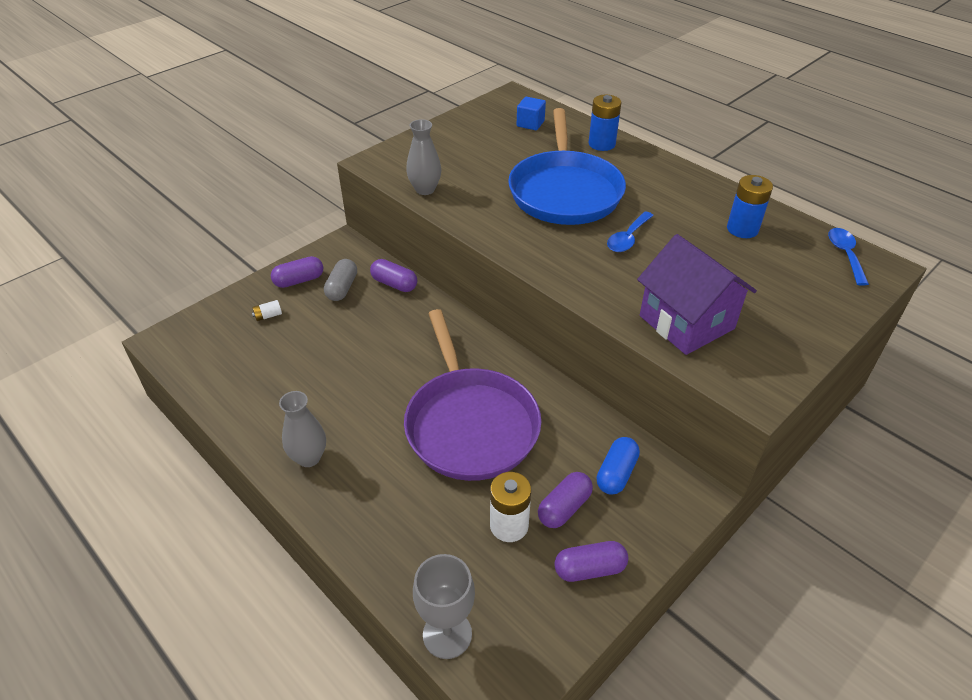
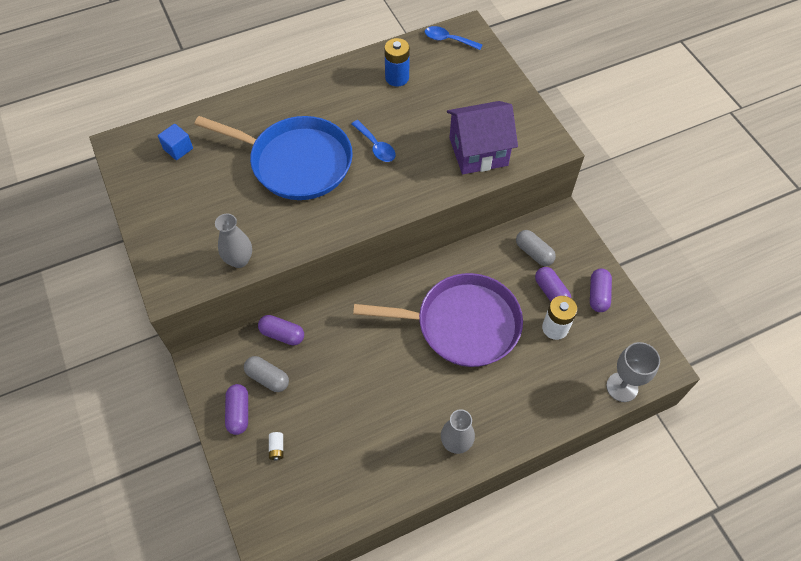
camera: 70 degrees left, 15 degrees up
(394, 284) = (282, 334): purple capsule -> purple capsule turned 60 degrees clockwise
(601, 144) = (241, 112): blue battery -> none
(616, 473) = (534, 253): blue capsule -> grey capsule

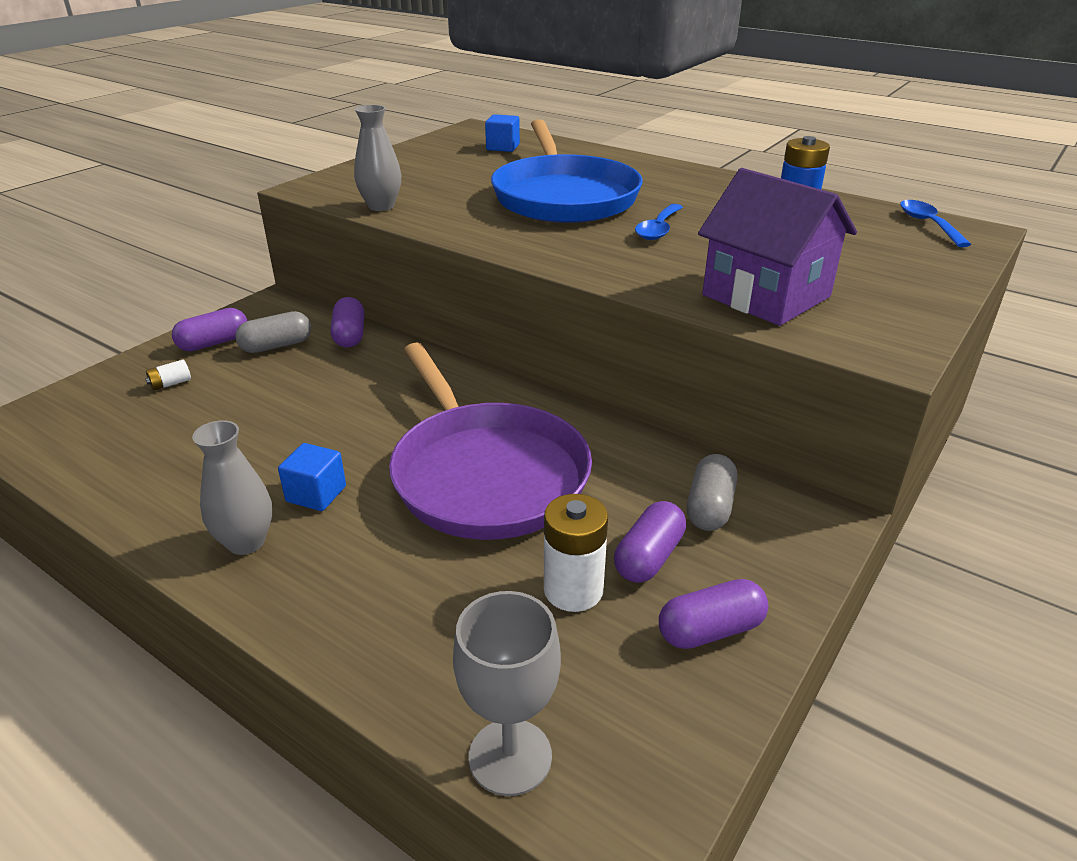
camera: 60 degrees right, 25 degrees down
(267, 378) = (276, 346): grey capsule -> grey capsule turned 60 degrees clockwise
(435, 402) = (316, 494): none -> blue cube

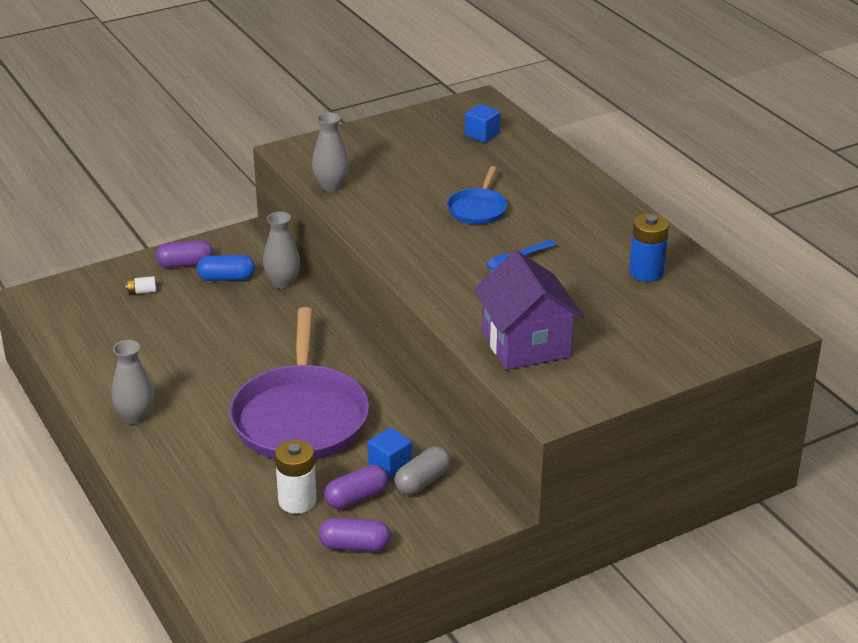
camera: 25 degrees right, 0 degrees up
(276, 346) = (226, 278): grey capsule -> blue capsule
(316, 494) = (190, 399): blue cube -> blue cube (390, 465)
(350, 335) = (282, 282): purple capsule -> grey vase
(510, 756) = (203, 565): grey goblet -> none
(564, 197) = (478, 209): blue pan -> blue pan, size x0.47
(928, 224) = (740, 313): blue spoon -> none

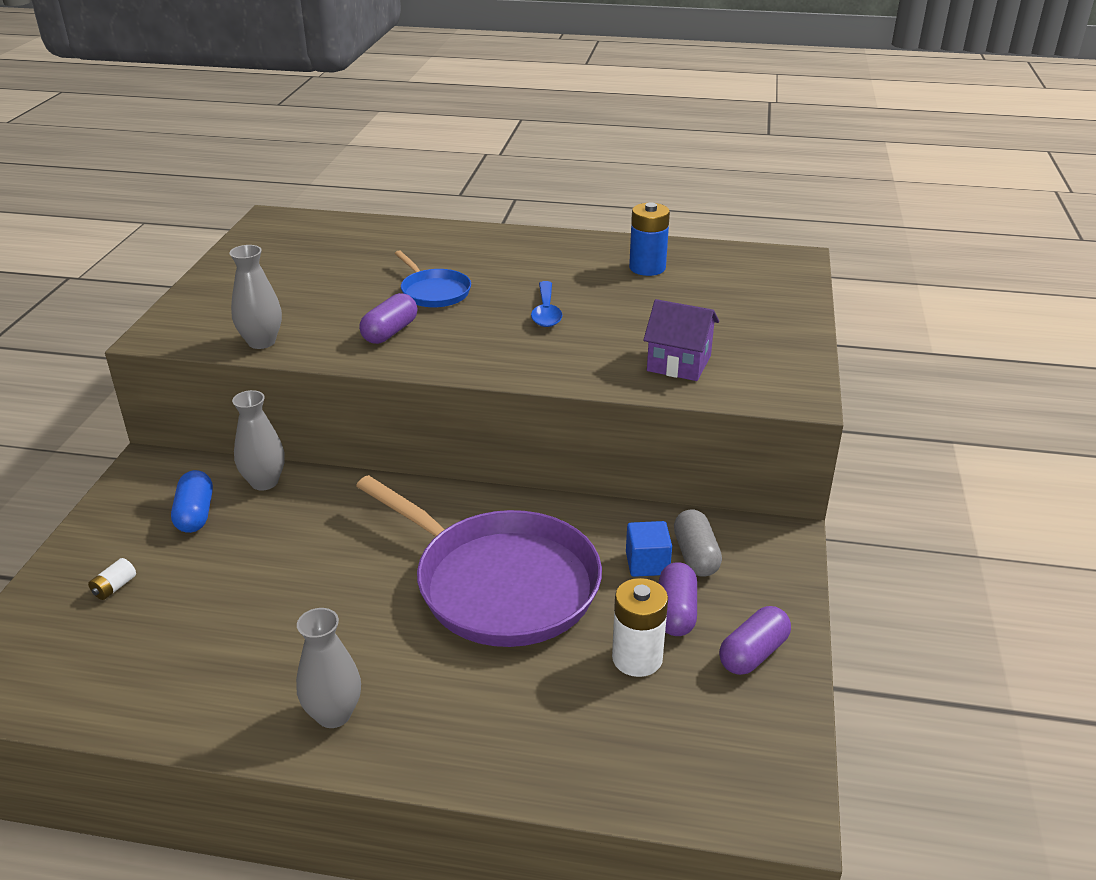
camera: 50 degrees left, 0 degrees up
(185, 264) = (122, 529): purple capsule -> purple capsule (390, 332)
(226, 278) = (195, 514): blue capsule -> blue capsule turned 45 degrees counterclockwise
(482, 134) = (324, 240): blue cube -> none
(526, 344) = (679, 363): purple house -> purple house, size x0.66

